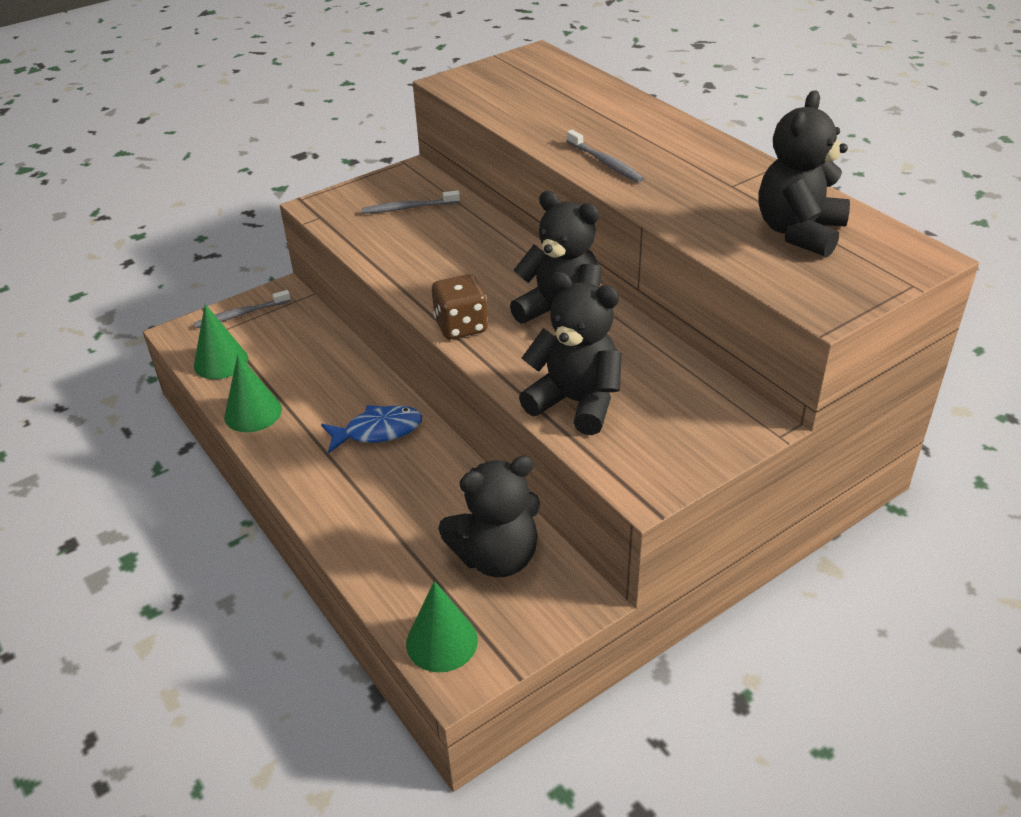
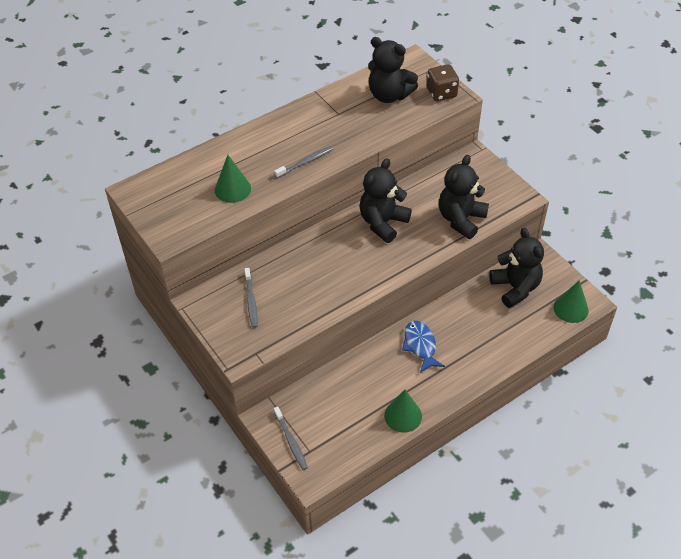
camera: 90 degrees left, 10 degrees up
(221, 362) = (348, 444): green cone -> green cone (232, 189)
(461, 326) = (393, 268): brown dice -> brown dice (441, 93)

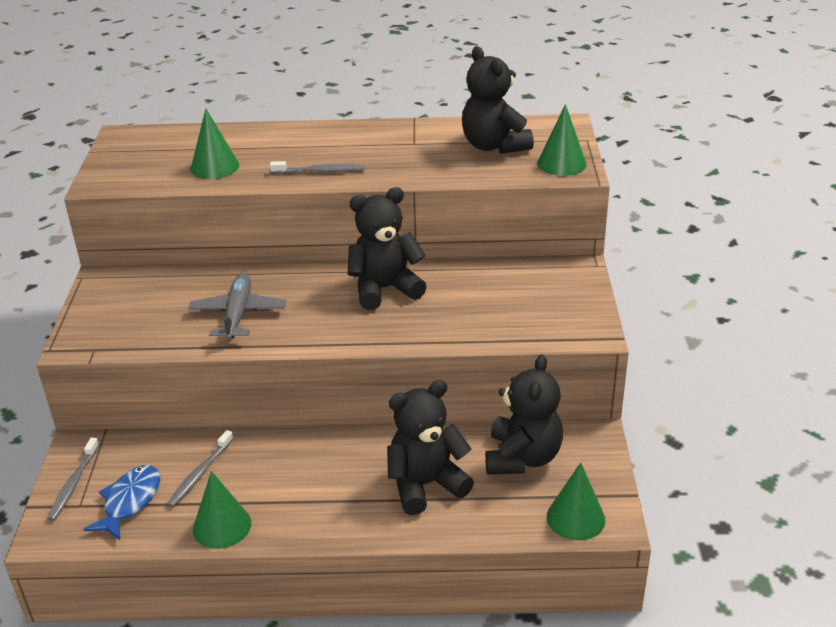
camera: 35 degrees right, 15 degrees down
(251, 301) = (152, 301): grey toothbrush -> grey toothbrush (200, 474)
(316, 284) = (238, 314): none -> grey plane
(420, 346) = (330, 462): blue fish -> blue fish (130, 502)
(441, 93) = (561, 163): brown dice -> green cone
(461, 219) = (484, 323): black teddy bear -> black teddy bear (426, 484)

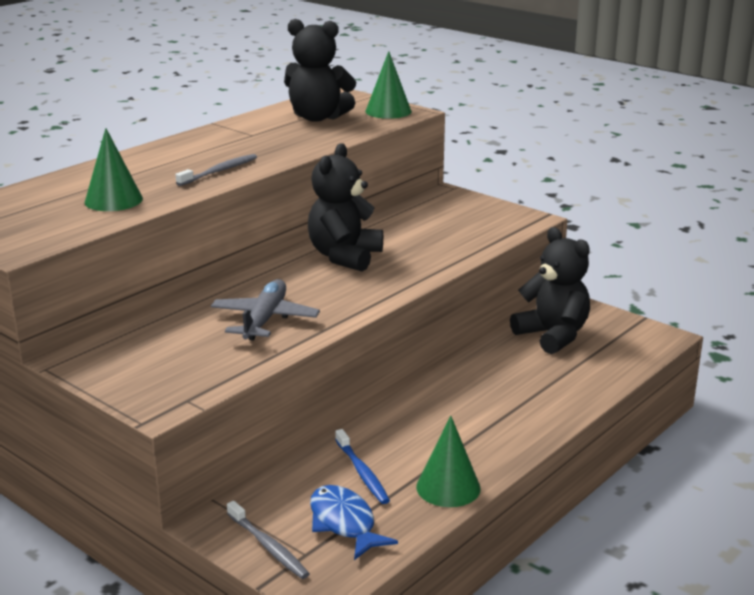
camera: 50 degrees left, 10 degrees down
(200, 474) = (362, 473): grey toothbrush -> blue toothbrush
(238, 314) = (264, 320): grey plane -> grey plane turned 60 degrees clockwise
(426, 484) = (528, 381): black teddy bear -> none
(575, 518) = (641, 345): green cone -> none

